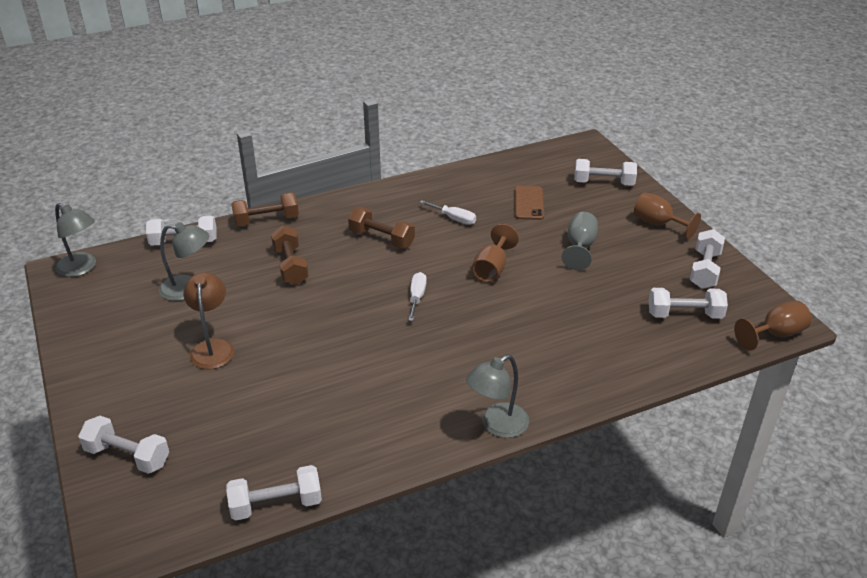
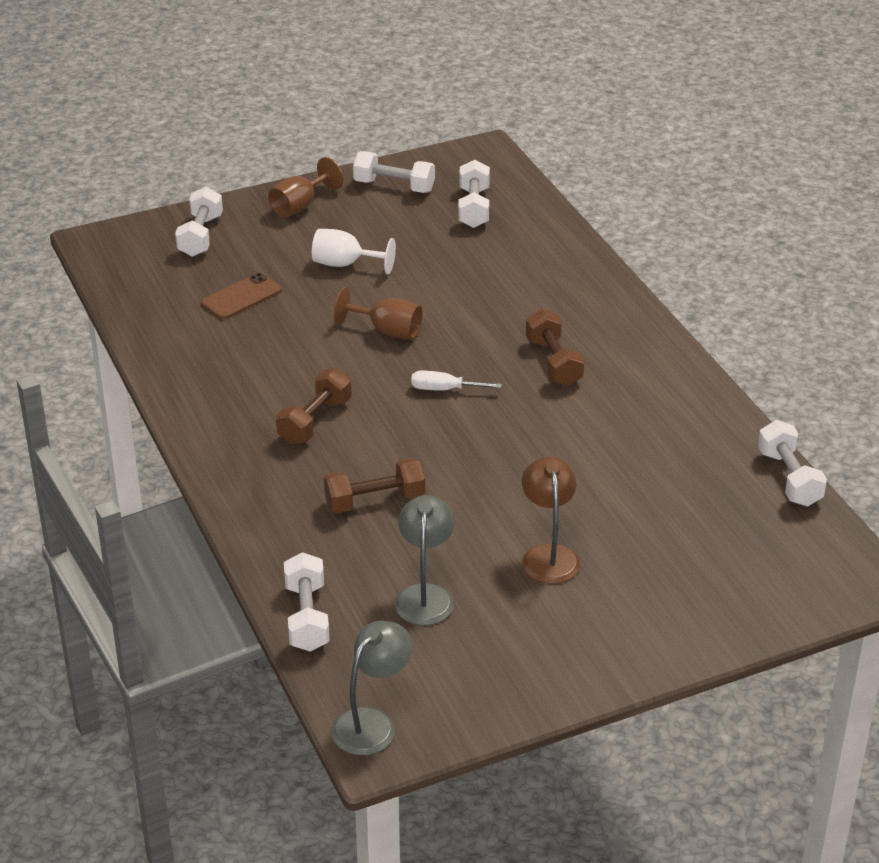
camera: 90 degrees left, 0 degrees up
(127, 456) = (743, 600): white dumbbell -> none
(213, 347) = (549, 555): brown lamp -> brown lamp turned 90 degrees clockwise
(266, 220) = (256, 535): brown dumbbell -> brown dumbbell (553, 362)
(454, 219) = (272, 359): white screwdriver -> none
(497, 425) = (656, 336): grey lamp -> none
(529, 203) = (241, 297): brown phone -> brown phone turned 45 degrees counterclockwise
(580, 247) = (345, 264): grey goblet -> white goblet
(775, 334) = (503, 160): brown goblet -> none

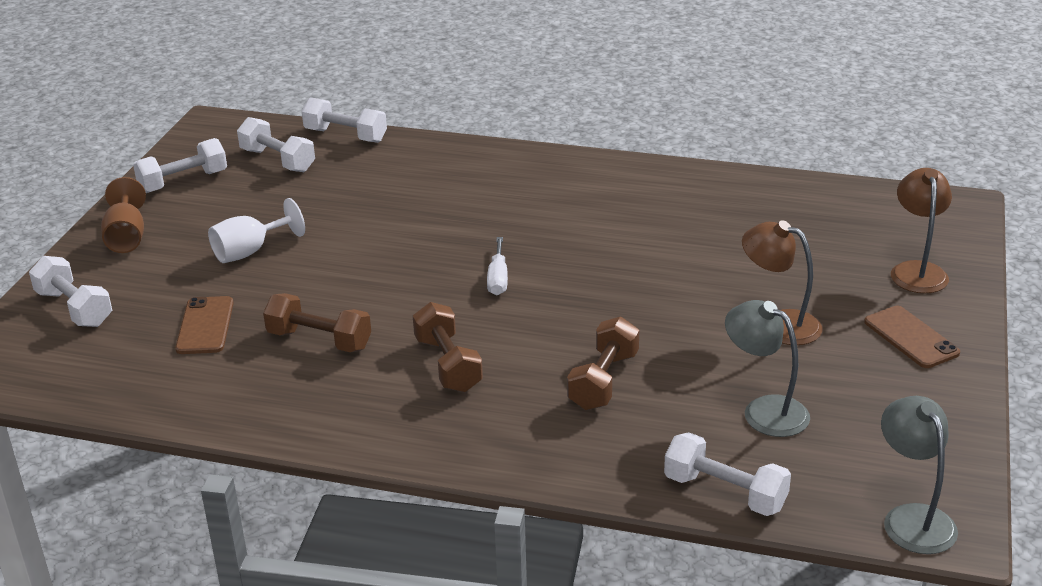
camera: 50 degrees left, 5 degrees down
(387, 331) = (377, 272): brown goblet -> none
(444, 389) = (498, 279): white screwdriver -> white screwdriver turned 45 degrees counterclockwise
(553, 362) = (535, 214): brown dumbbell -> brown dumbbell (319, 340)
(613, 634) = (911, 337): none -> brown phone
(722, 599) = (917, 271): none -> brown lamp
(789, 478) = (805, 183): white dumbbell -> white dumbbell (345, 136)

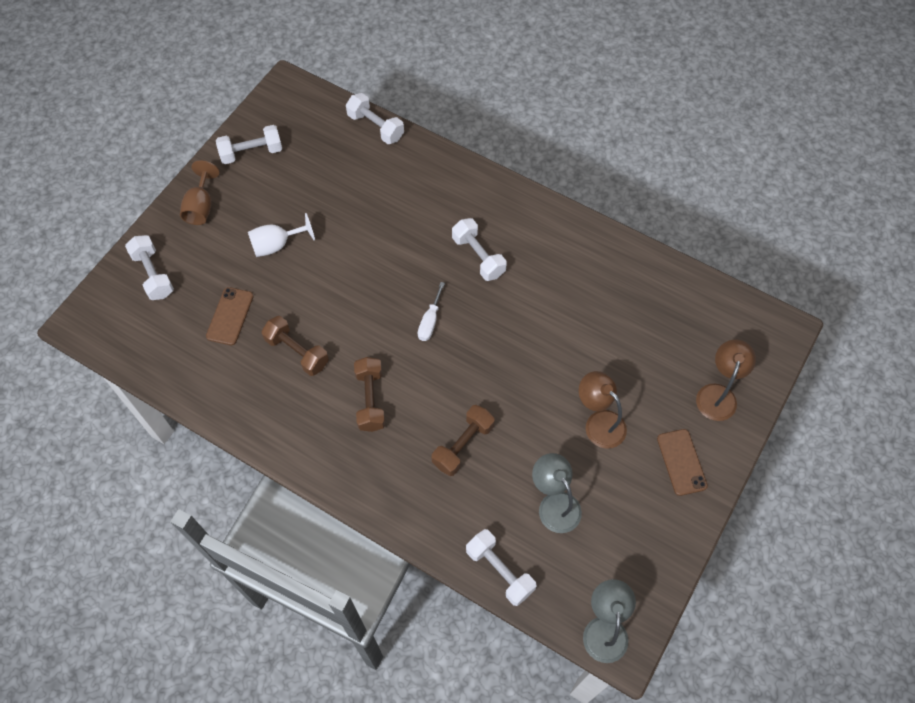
camera: 15 degrees right, 30 degrees up
(278, 160) = (321, 144): white dumbbell -> white dumbbell (478, 256)

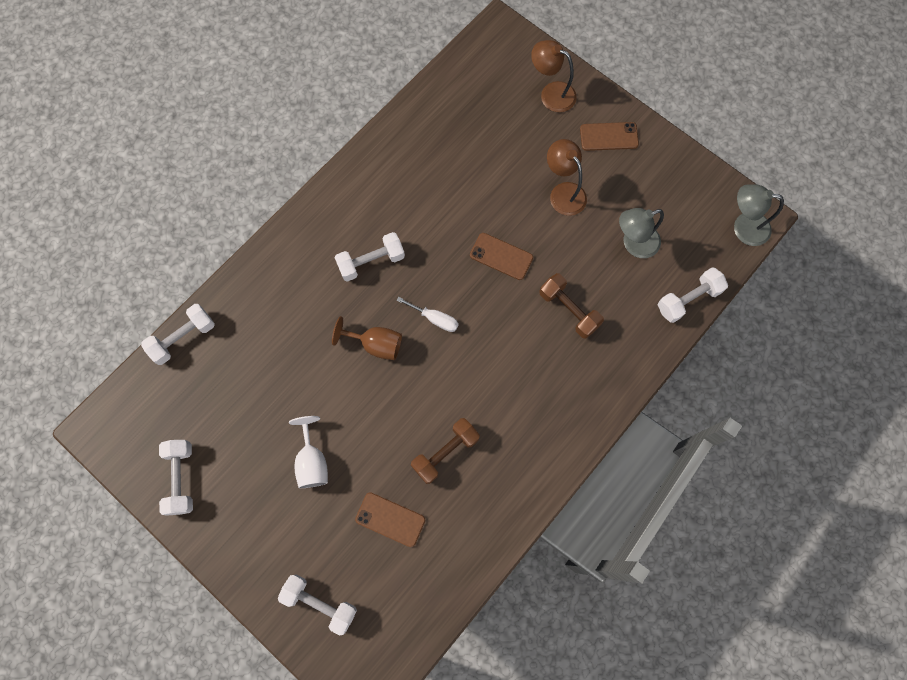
camera: 80 degrees left, 10 degrees up
(153, 274) = (320, 603): white dumbbell -> white dumbbell turned 45 degrees clockwise
(201, 206) = (241, 542): brown goblet -> brown goblet (375, 344)
(370, 400) = (510, 387): brown dumbbell -> none
(509, 371) = (501, 256): none -> brown phone
(599, 422) = (563, 192): brown lamp -> brown lamp turned 90 degrees clockwise

